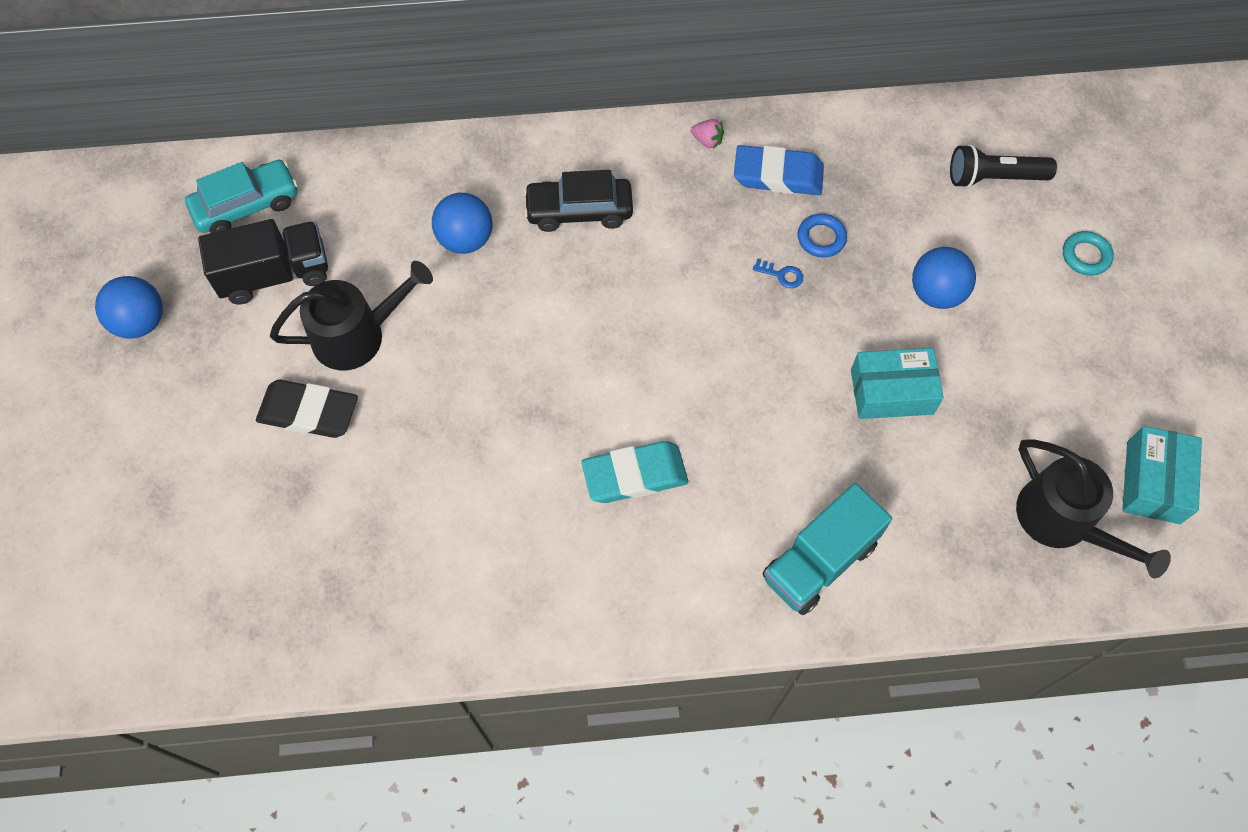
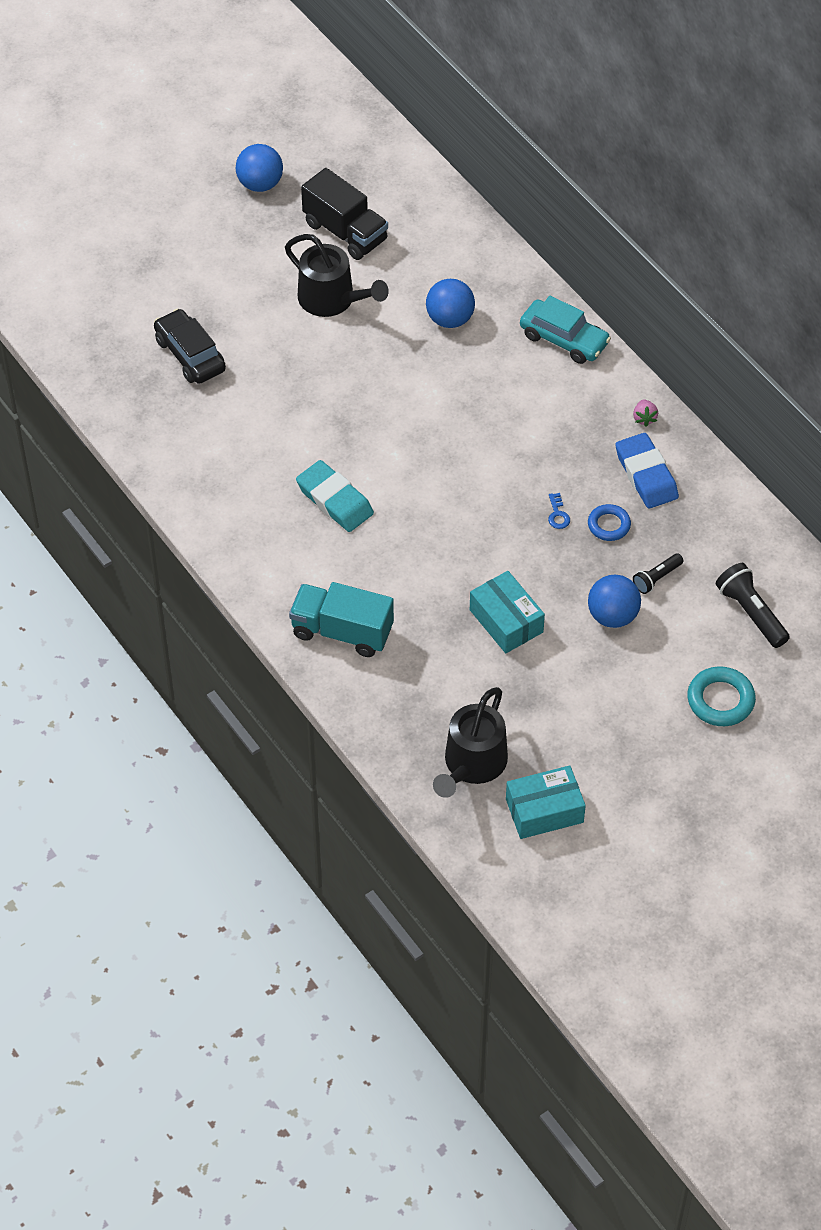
camera: 60 degrees right, 10 degrees down
(246, 205) = (387, 187): turquoise car -> turquoise car (564, 339)
(309, 412) = (258, 304): black eraser -> none
(579, 211) = (522, 371): black car -> black car (190, 355)
(910, 232) = (656, 578): none -> black flashlight
(1086, 256) = (720, 700): turquoise ring -> turquoise ring, size x1.51

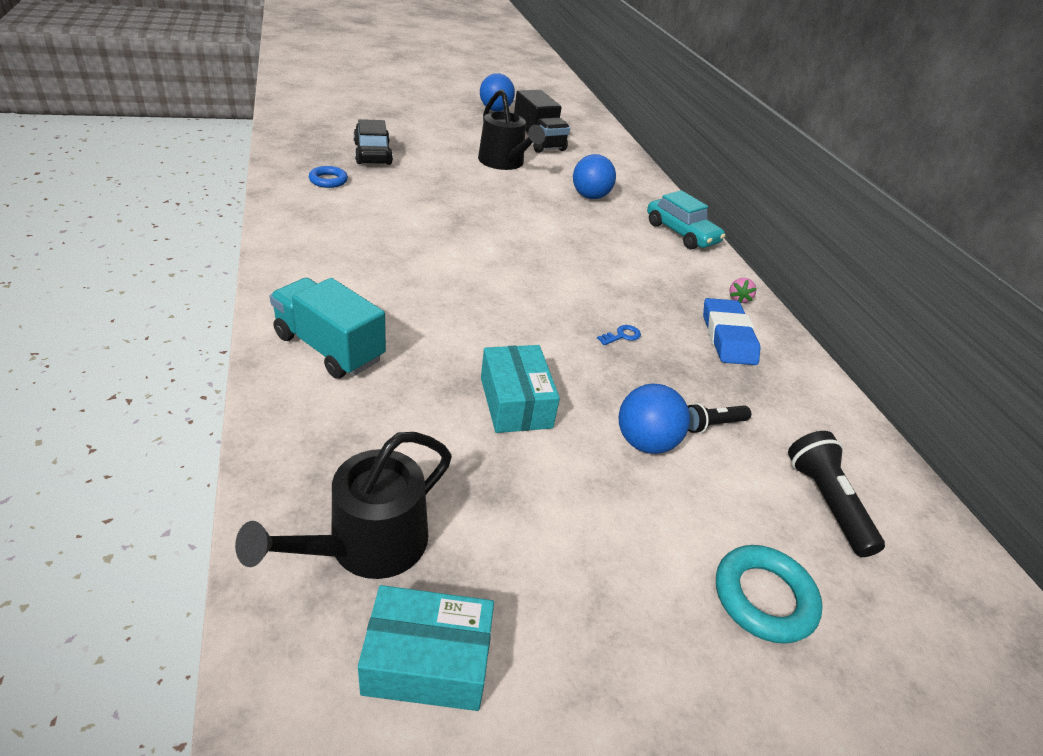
camera: 15 degrees right, 15 degrees down
(334, 500) = (411, 257): turquoise eraser -> none
(558, 514) = (622, 336): blue key -> blue key turned 135 degrees counterclockwise
(609, 525) = (673, 361): blue ring -> blue ring (328, 180)

